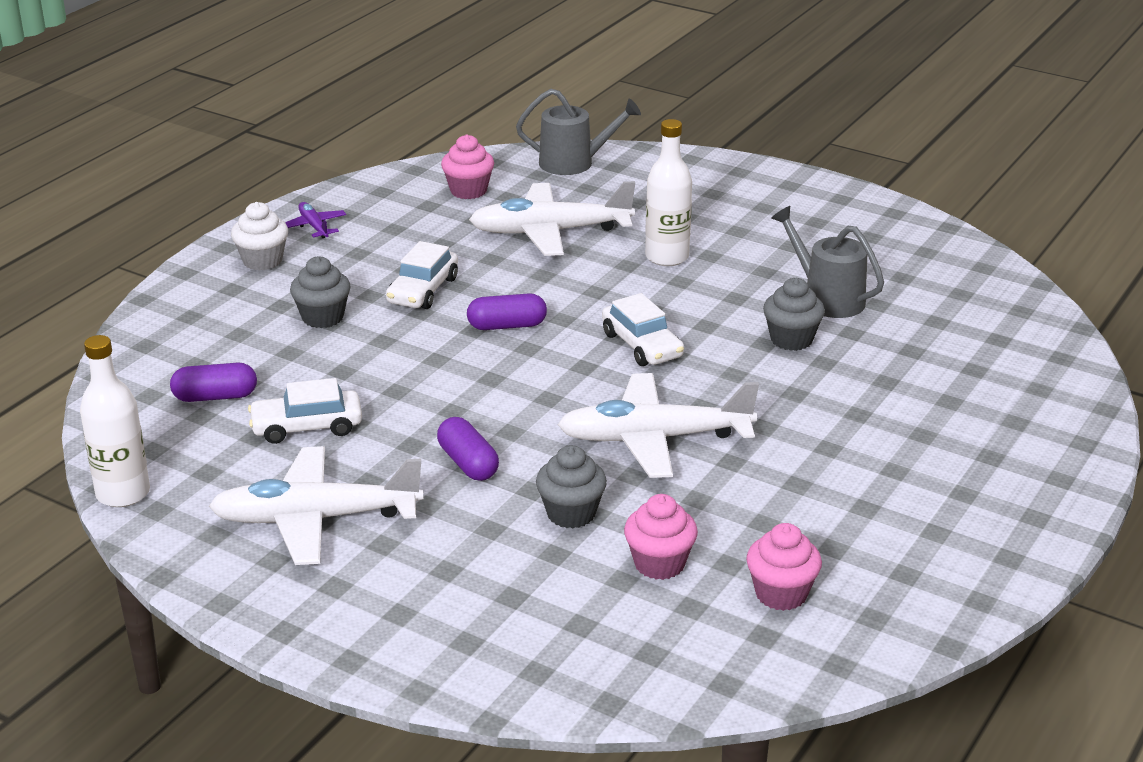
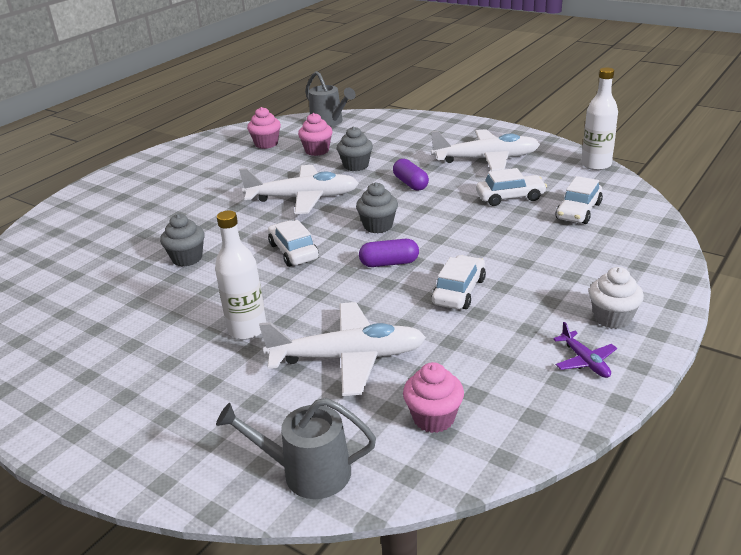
camera: 175 degrees left, 0 degrees up
(215, 396) = (578, 211): purple capsule -> white car
(323, 317) = (532, 266): grey cupcake -> grey cupcake (378, 226)
(827, 298) = (138, 291): grey watering can -> grey watering can (329, 122)

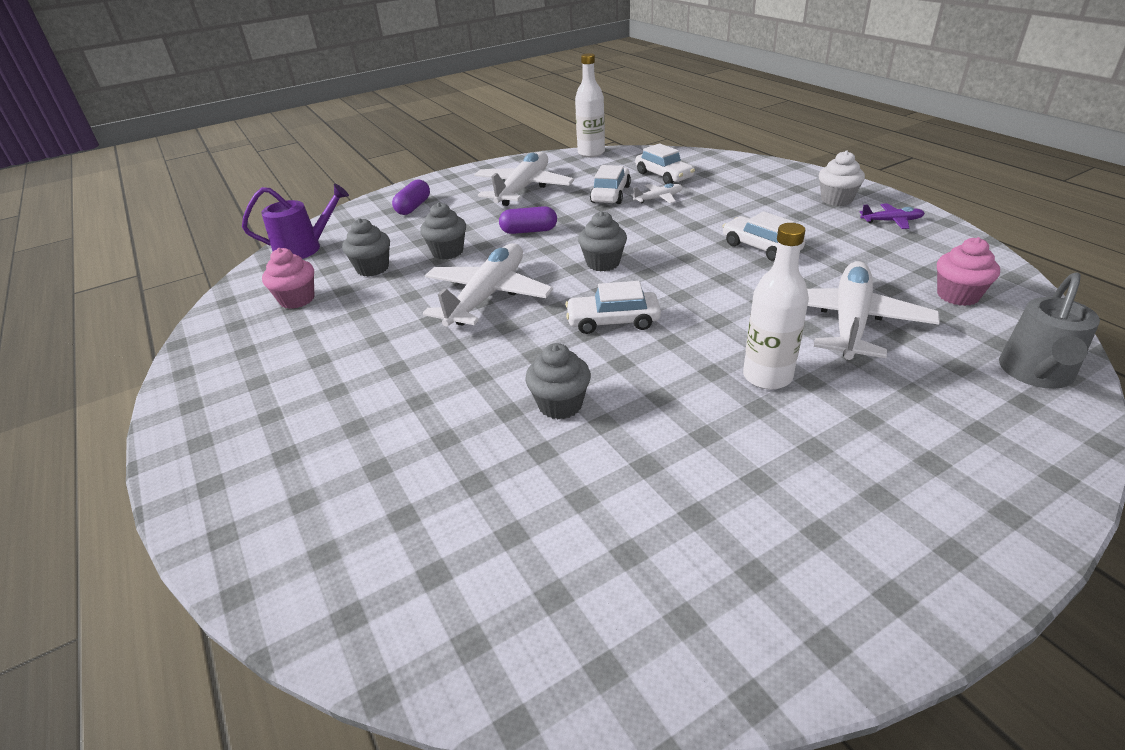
camera: 65 degrees left, 5 degrees up
(317, 151) = (372, 268): pink cupcake -> grey cupcake
(329, 122) = (304, 248): grey watering can -> purple watering can
(389, 263) = (685, 270): purple capsule -> purple capsule (413, 207)
(521, 220) = (658, 198): none -> white plane

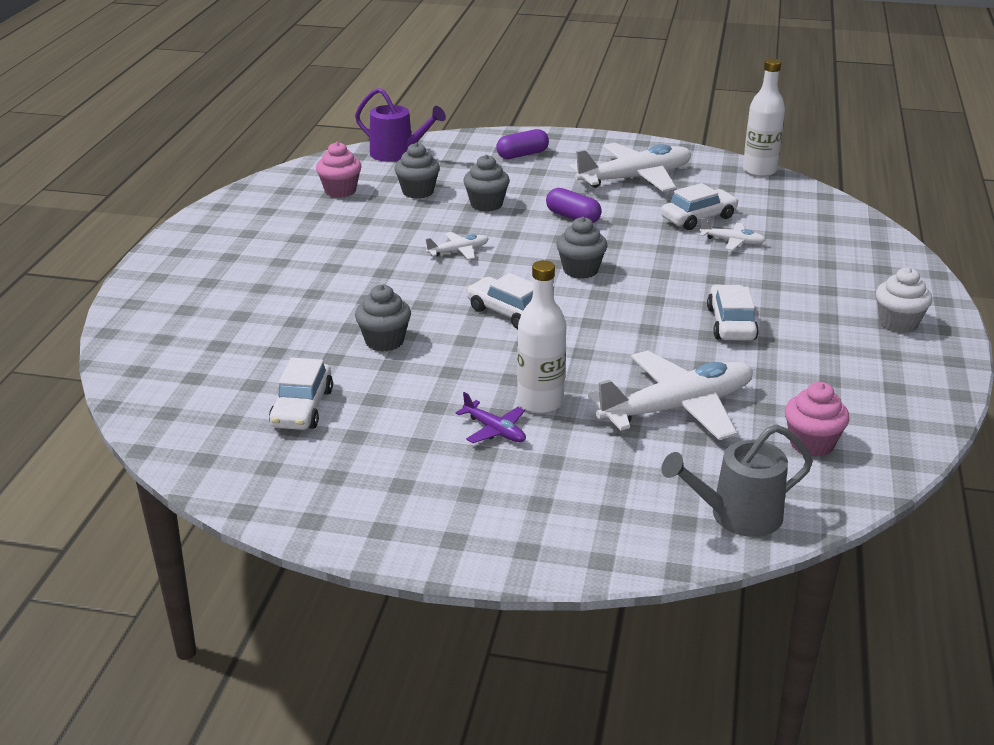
camera: 40 degrees right, 5 degrees down
(487, 296) = (458, 251): white plane -> white plane, size x0.46
(663, 175) = (782, 223): white car -> white car (302, 408)
(891, 221) = (904, 366): purple plane -> purple plane (494, 430)

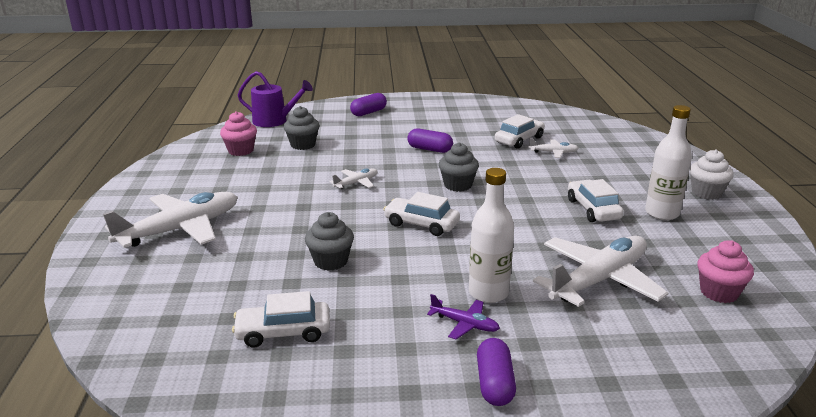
camera: 15 degrees left, 5 degrees down
(302, 408) = (283, 332): white car -> white car turned 90 degrees clockwise
(486, 204) = (360, 148): grey cupcake -> none
(491, 493) = (494, 384): none -> purple capsule
(634, 178) = (458, 119): white plane -> white plane (180, 230)
(737, 516) = (710, 365): grey watering can -> none
(759, 171) = (539, 106): white bottle -> white bottle (662, 213)

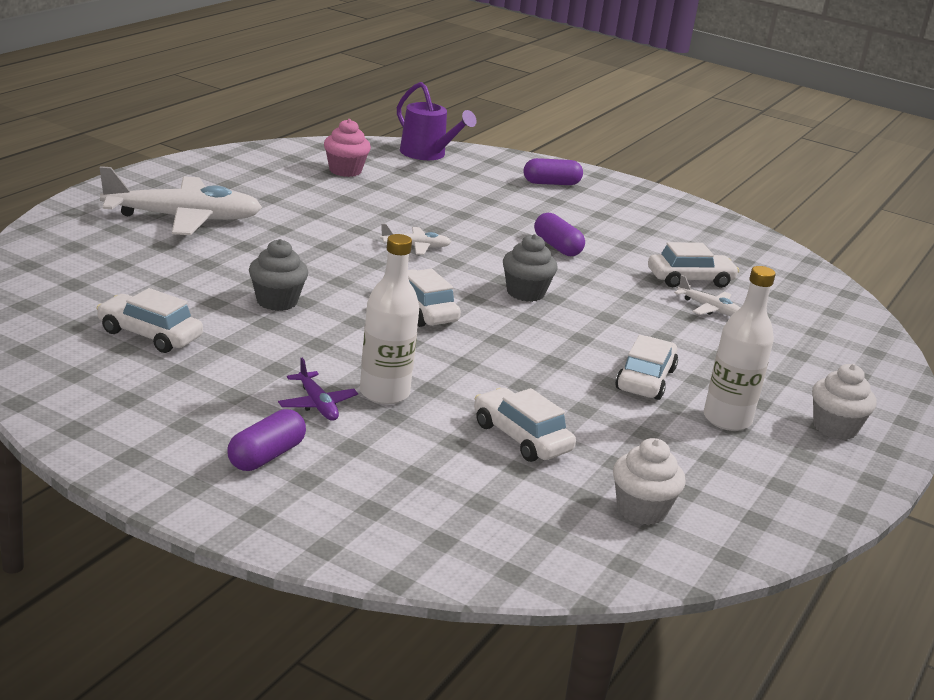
camera: 30 degrees right, 0 degrees up
(303, 145) = (419, 189): grey cupcake -> none
(598, 280) = (521, 437): white plane -> white car
(719, 292) = (641, 510): pink cupcake -> white cupcake

